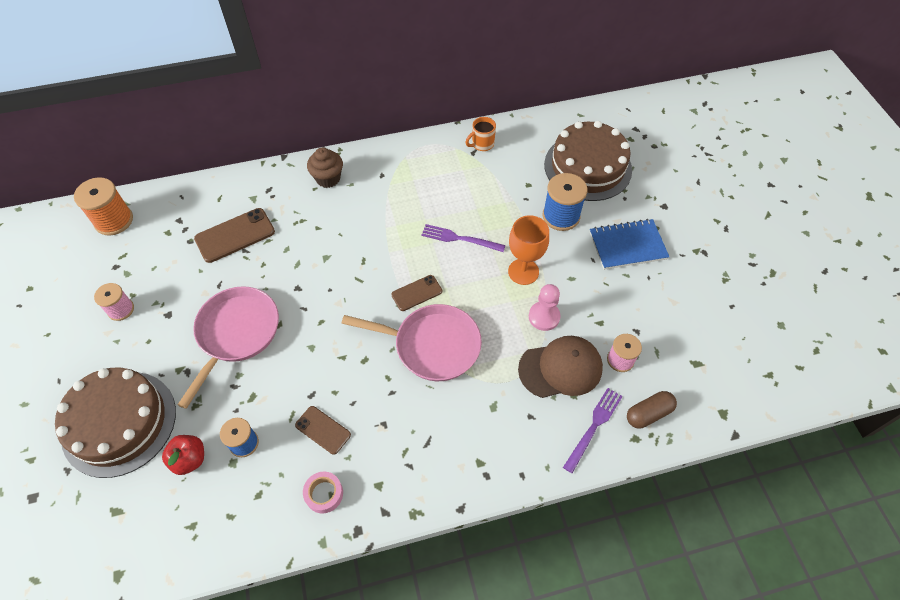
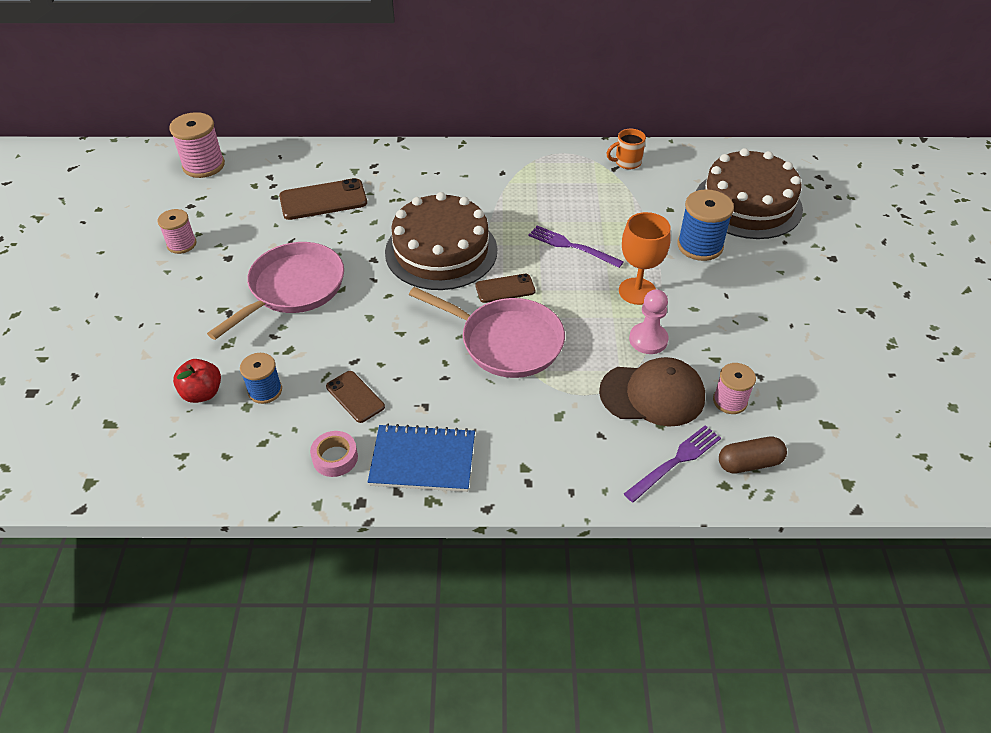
camera: 15 degrees right, 10 degrees down
(114, 220) = (203, 165): orange spool -> pink spool
(119, 423) = (142, 344): brown cake -> brown cake (441, 251)
(328, 178) = (441, 166): brown cupcake -> none
(627, 245) = (774, 289): blue notebook -> blue notebook (423, 460)

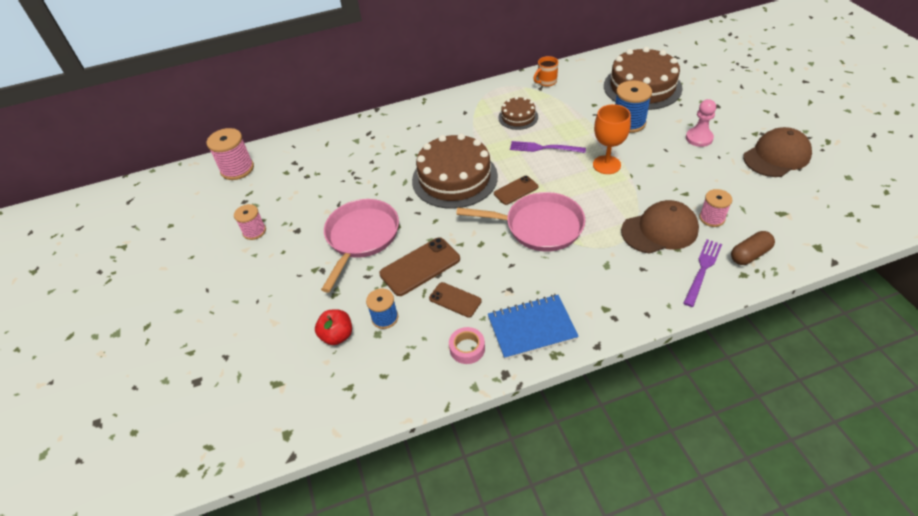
camera: 15 degrees left, 0 degrees up
(323, 200) = (345, 168): brown phone -> brown phone (420, 266)
(563, 198) = (518, 117): none -> brown cake
(648, 340) = (634, 195): pink pawn -> pink pawn (699, 138)
(870, 348) = (776, 156): none -> brown cap

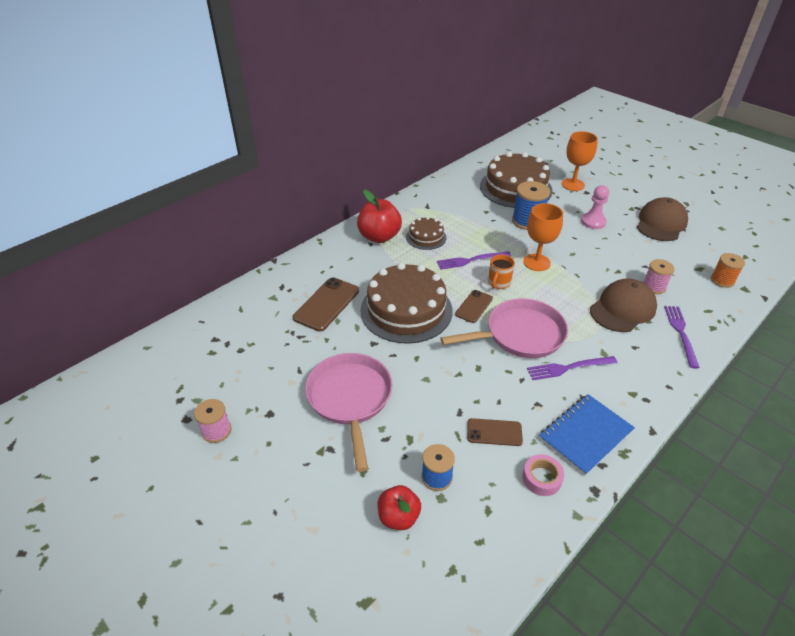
camera: 30 degrees left, 5 degrees down
(237, 169) = (146, 365): pink spool -> none
(420, 266) = (435, 410): brown phone -> brown phone (326, 304)
(476, 107) = (379, 237): none -> red apple
(546, 82) = (429, 199): orange mug -> orange mug (498, 283)
(561, 268) = (568, 368): none -> purple fork
(708, 95) = (573, 184): none -> orange goblet
(749, 254) = (704, 309): brown capsule -> none
(797, 232) = (722, 280): none -> orange spool

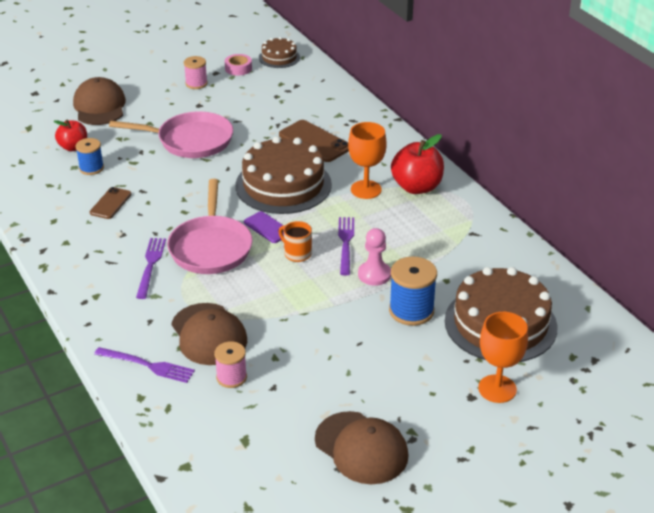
camera: 105 degrees right, 5 degrees down
(289, 525) = (99, 106): none -> brown cap
(426, 237) = (404, 220): brown cake -> brown cake (279, 57)
(474, 306) = (267, 228): brown phone -> purple phone
(536, 262) = (321, 293): orange goblet -> orange goblet (366, 189)
(542, 478) = (54, 216): pink tape -> pink tape (238, 68)
(585, 435) = (74, 250): blue notebook -> none
(593, 222) = (389, 374): pink pawn -> pink pawn (374, 274)
(722, 280) = (211, 451): orange spool -> none

